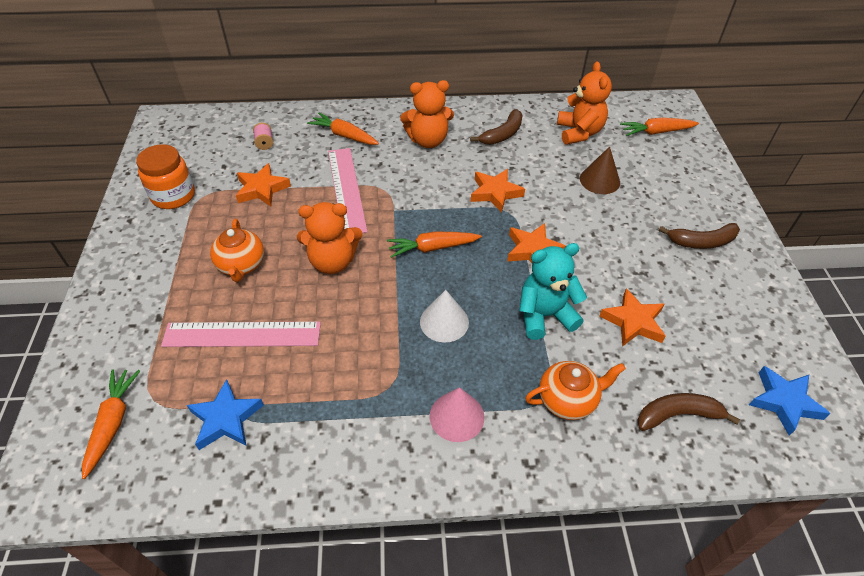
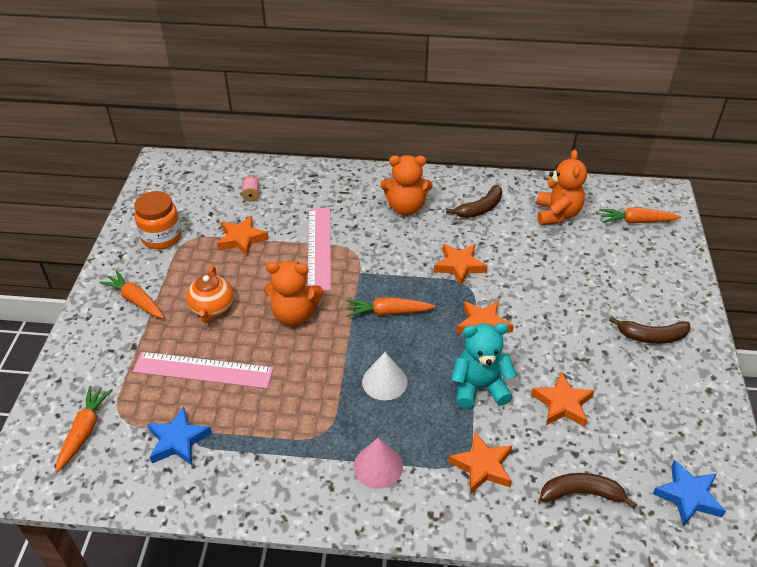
camera: 10 degrees right, 5 degrees down
(344, 136) = (327, 195): orange carrot -> orange carrot (136, 300)
(568, 400) = (482, 466): orange teapot -> orange star
(599, 180) = (565, 264): brown cone -> none

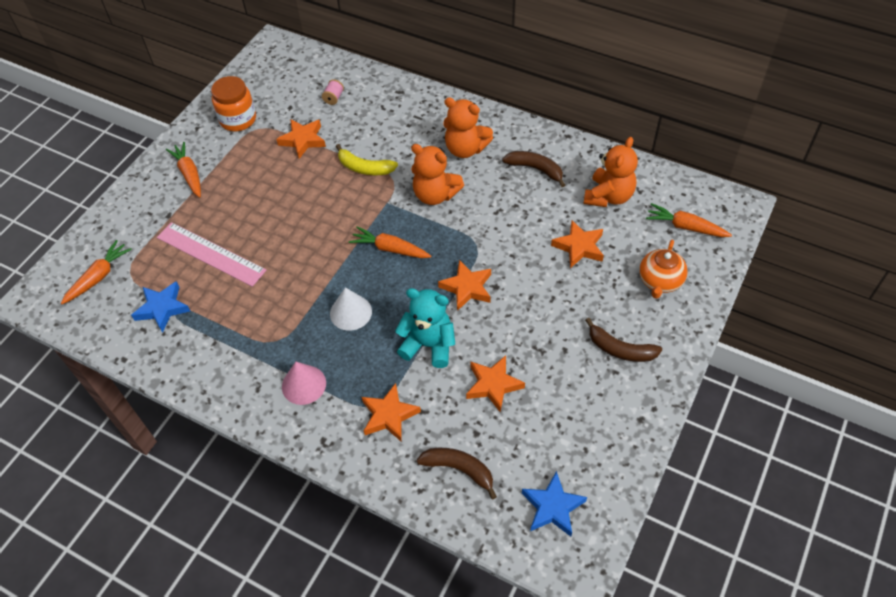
camera: 25 degrees right, 10 degrees up
(212, 308) = (245, 199): orange teapot -> orange teapot (660, 281)
(294, 314) = (309, 226): orange teddy bear -> orange teddy bear (435, 195)
(319, 248) = (364, 168): pink ruler -> yellow banana
(459, 266) = (480, 223): orange star -> orange star (579, 247)
(480, 208) = (535, 169): brown banana -> brown banana turned 135 degrees counterclockwise

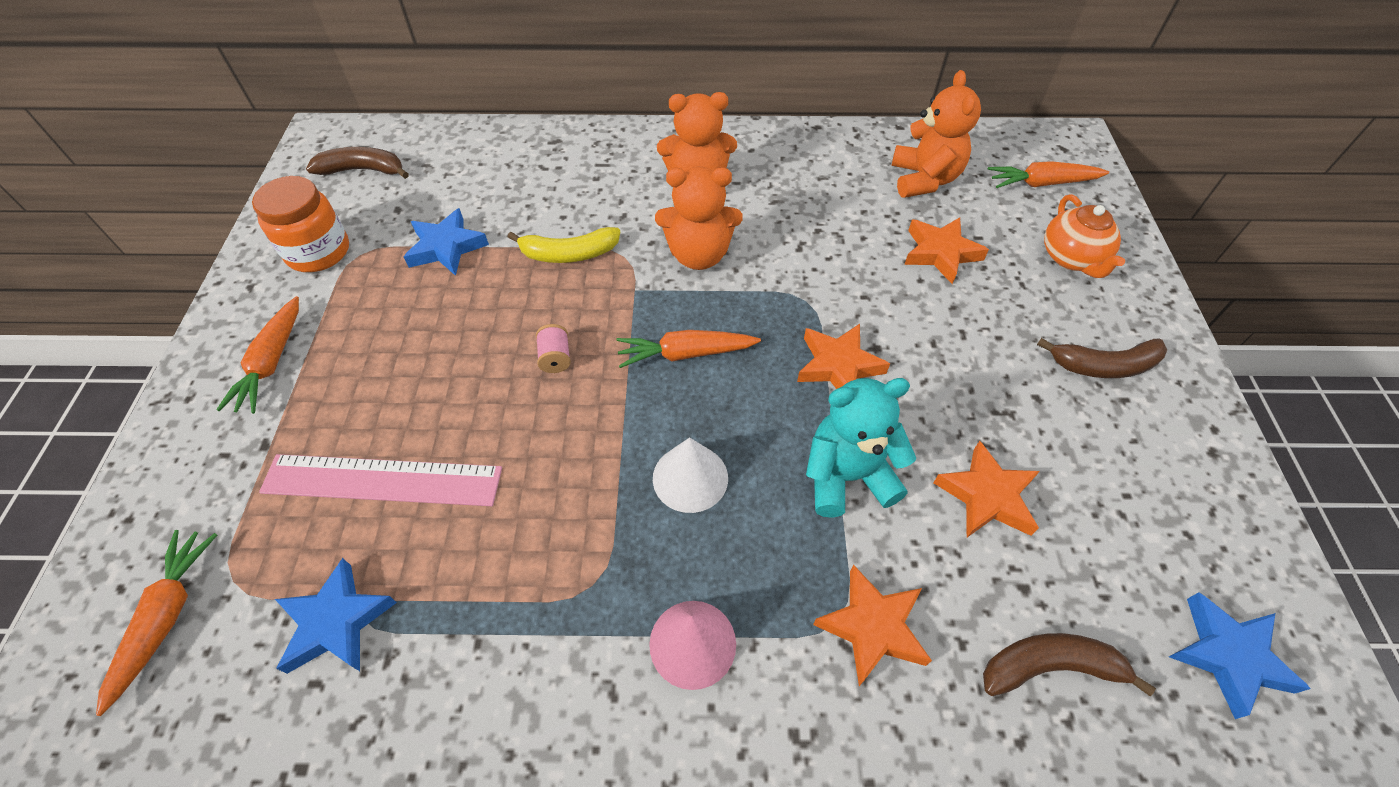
camera: 30 degrees left, 0 degrees up
(189, 174) = (272, 362): orange carrot -> orange carrot turned 120 degrees counterclockwise
(303, 140) = (446, 247): orange star -> blue star
(334, 98) = (460, 177): pink spool -> pink spool (555, 358)
(535, 169) = (809, 177): brown banana -> brown banana (363, 170)

